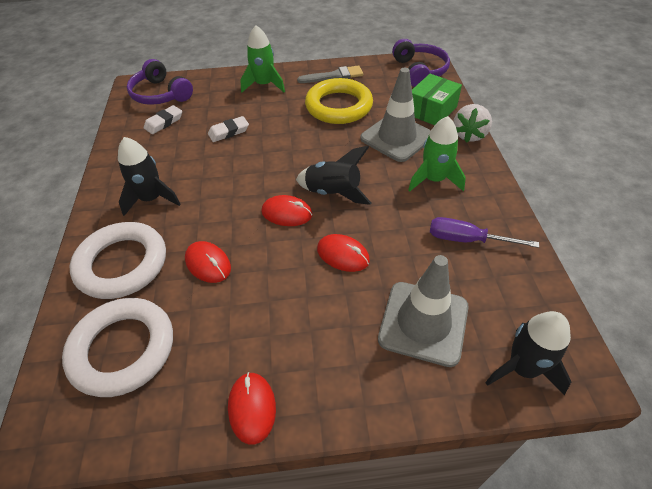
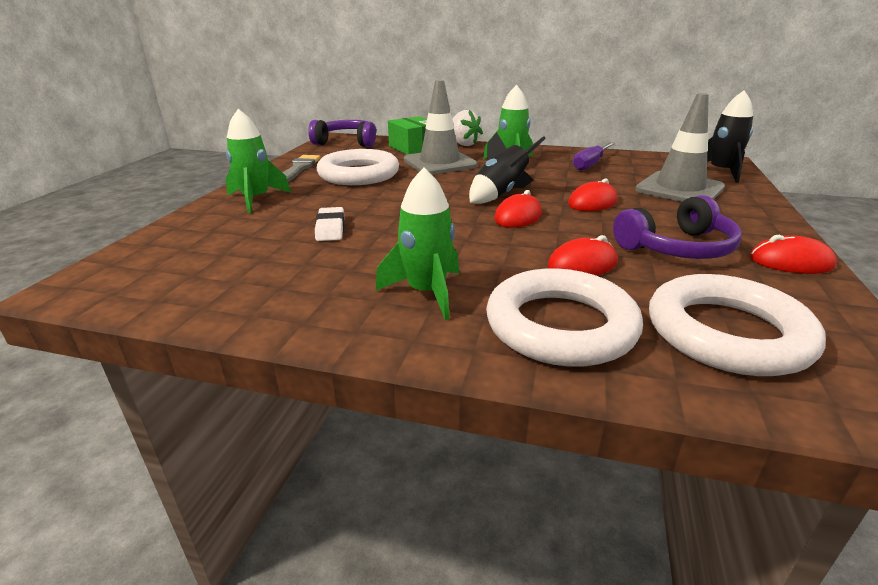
camera: 70 degrees left, 20 degrees down
(151, 199) = (426, 292): black rocket -> green rocket
(160, 94) = (150, 266): purple headphones -> purple headphones (677, 247)
(164, 122) = (239, 269): white eraser -> none
(339, 106) = (359, 174): yellow ring -> white ring

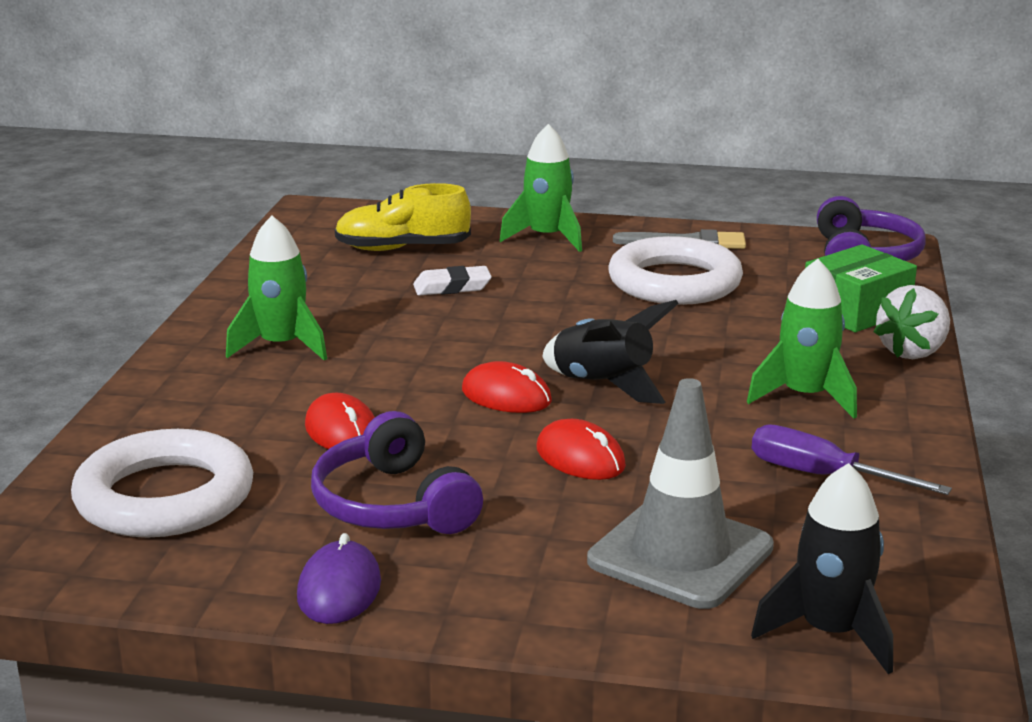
camera: 85 degrees right, 5 degrees down
(232, 245) = (402, 248): none -> yellow shoe
(440, 163) = (764, 335): grey traffic cone -> none
(560, 325) = (202, 409): white ring -> none
(790, 262) = (339, 589): red mouse -> purple mouse

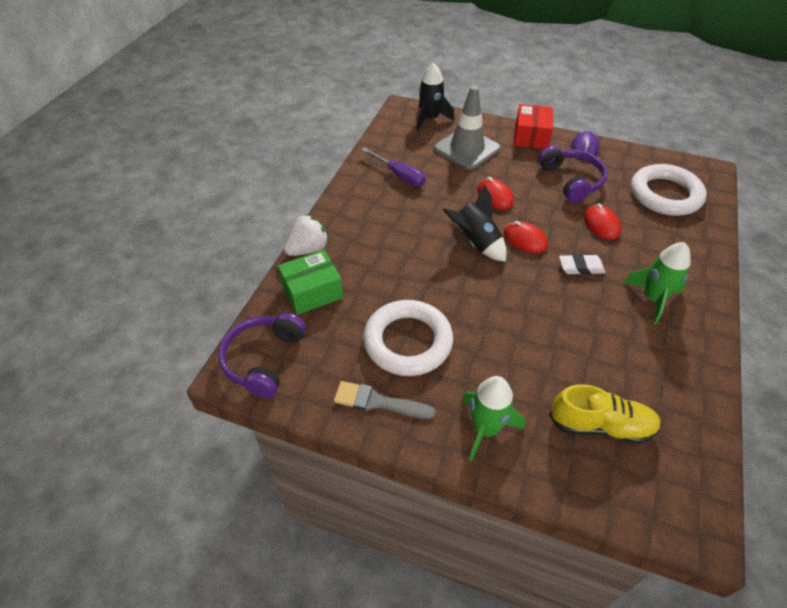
camera: 170 degrees left, 25 degrees up
(452, 287) = (558, 356): white eraser -> white eraser (581, 267)
(498, 608) = (531, 136): none -> red box
(805, 396) = (382, 222): green rocket -> none

